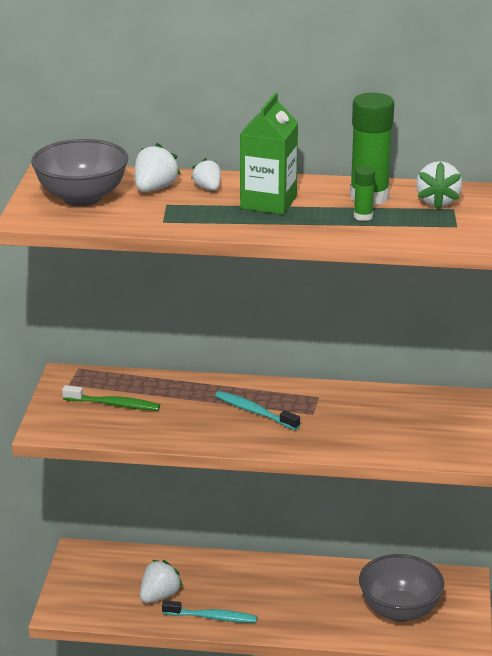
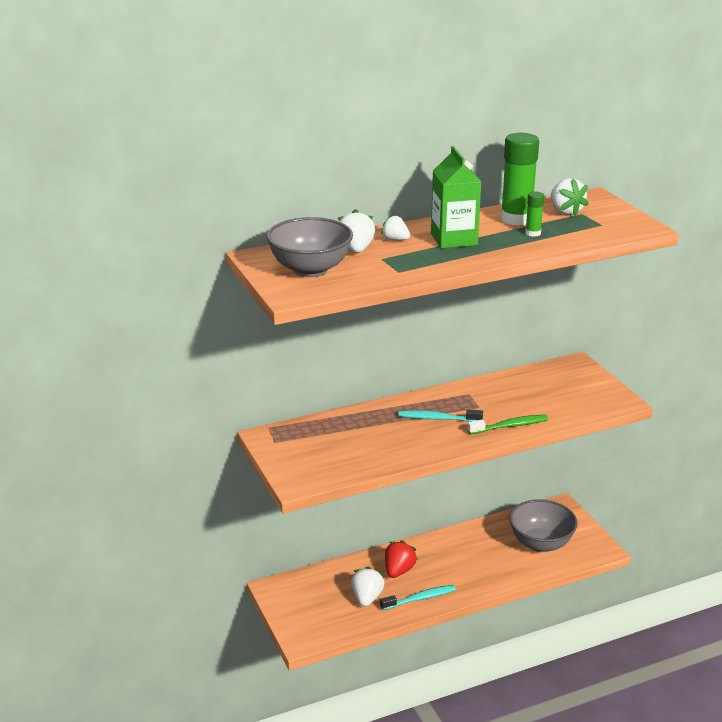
camera: 30 degrees left, 0 degrees up
(114, 404) = (328, 446): green toothbrush -> green toothbrush (510, 426)
(217, 581) = (398, 571): none -> red strawberry

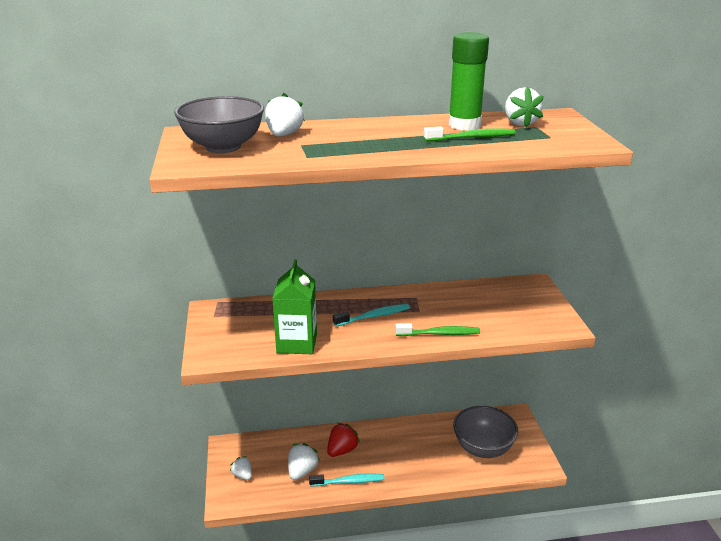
camera: 15 degrees right, 0 degrees up
(395, 240) = (329, 131): white strawberry -> white strawberry (242, 475)
(437, 418) = (374, 316): turquoise toothbrush -> turquoise toothbrush turned 135 degrees clockwise
(454, 239) = (387, 135): green carton -> green carton (297, 343)
(533, 233) = (472, 138): green glue stick -> green toothbrush

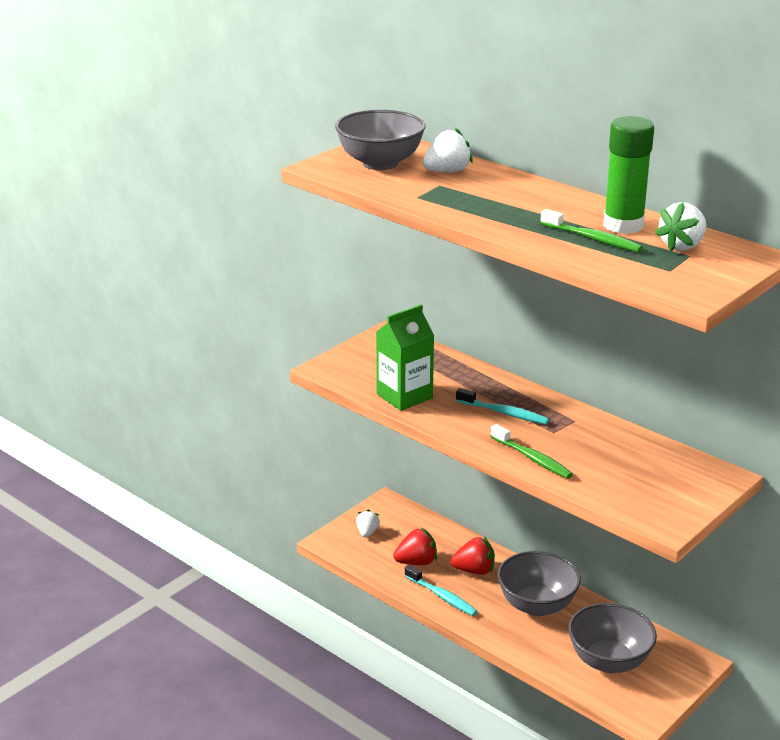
camera: 50 degrees right, 0 degrees up
(302, 471) = (416, 562): white strawberry -> red strawberry
(404, 445) = (537, 605): none -> grey bowl

